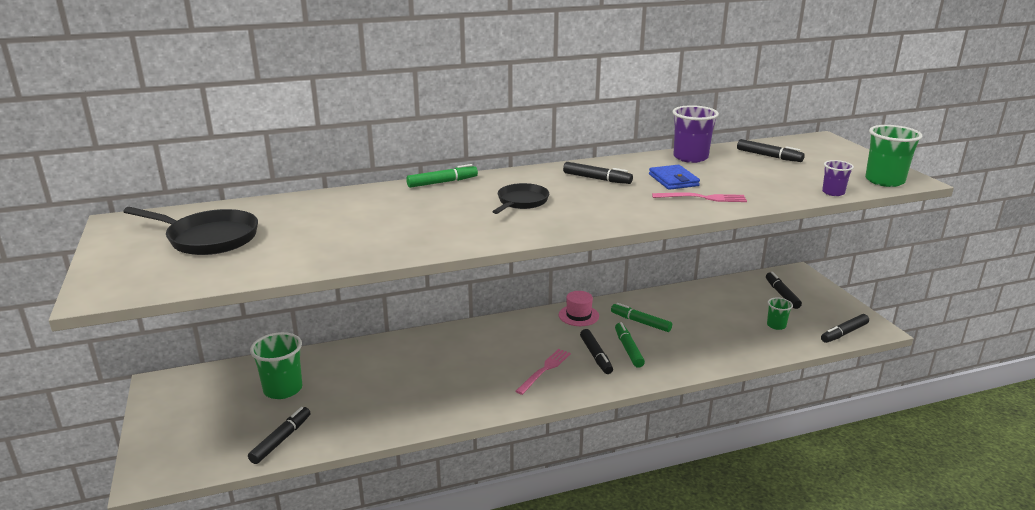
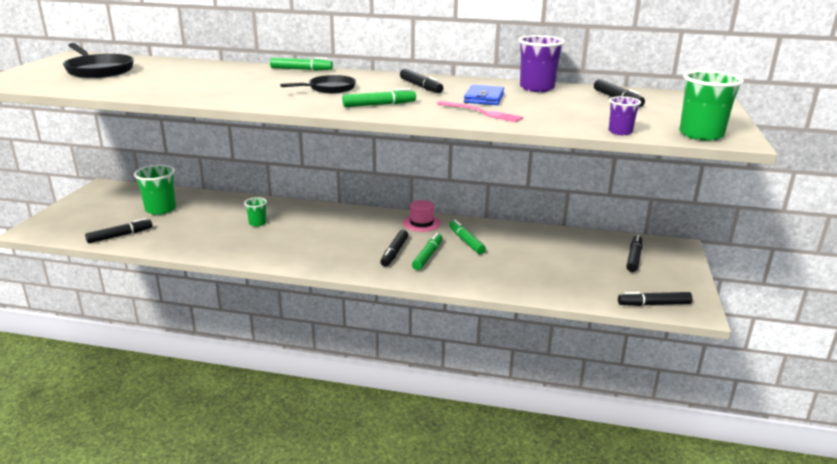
camera: 30 degrees right, 0 degrees up
(544, 370) = (342, 249): pink fork -> none
(605, 211) = (379, 105): none -> green marker
(776, 325) = (590, 278): green cup -> green cup (257, 223)

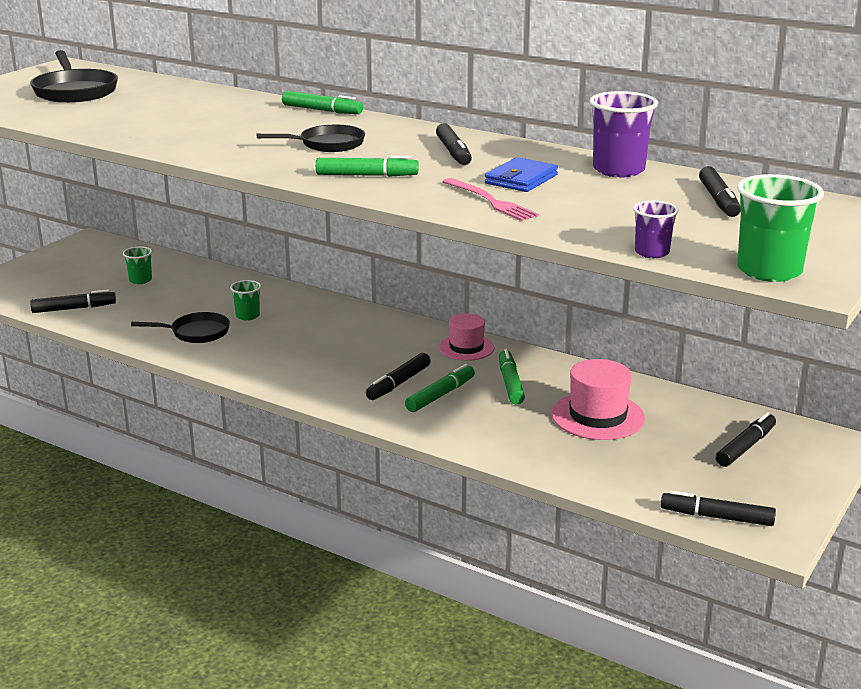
camera: 20 degrees right, 0 degrees up
(160, 209) = (140, 280): green cup -> green cup, size x0.56
(227, 240) = (196, 333): none -> black pan
(535, 253) = (597, 416): none -> pink hat

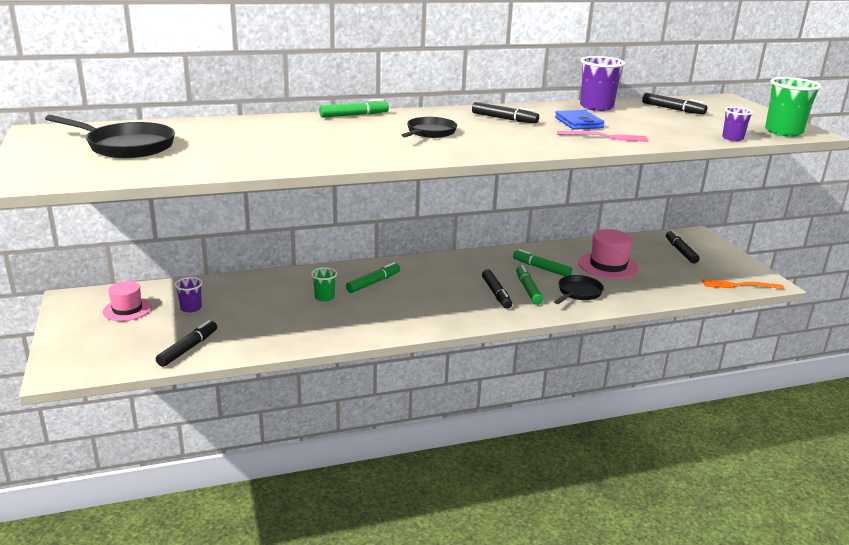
camera: 50 degrees left, 0 degrees up
(140, 280) = (191, 308): green cup -> purple cup
(196, 333) = (318, 322): black pan -> black pan (578, 293)
(367, 175) = (511, 142): green marker -> green marker (373, 283)
(466, 348) = (481, 260): pink hat -> pink hat (127, 309)
(716, 517) = (739, 285): black marker -> orange fork

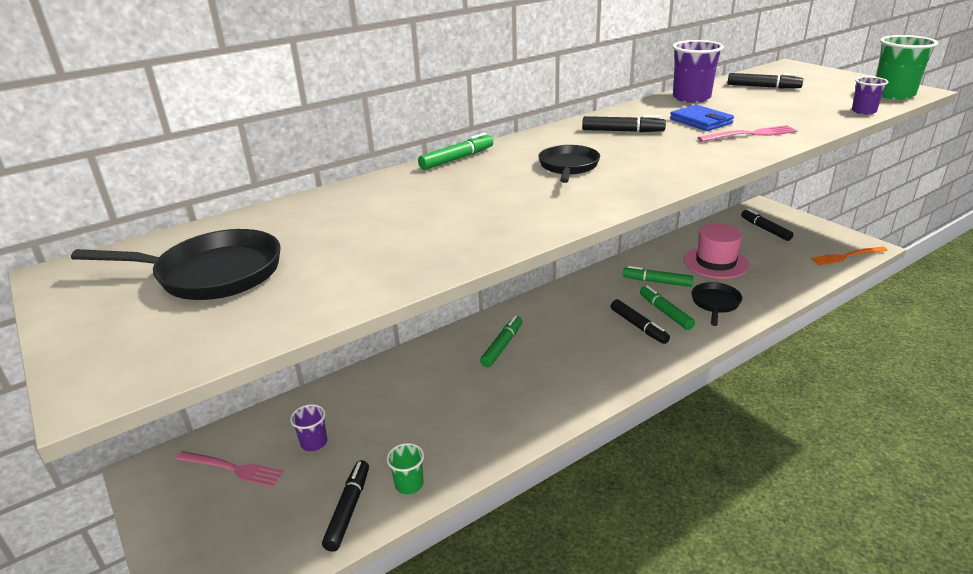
camera: 15 degrees left, 5 degrees up
(127, 309) = (232, 469): pink hat -> pink fork
(324, 297) = (462, 381): green cup -> green cup (409, 484)

